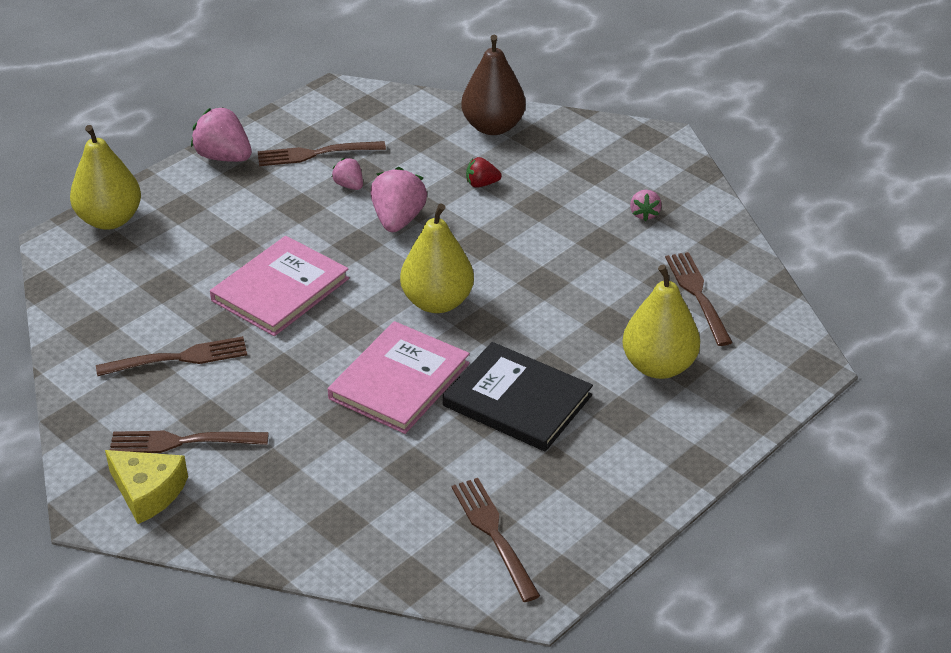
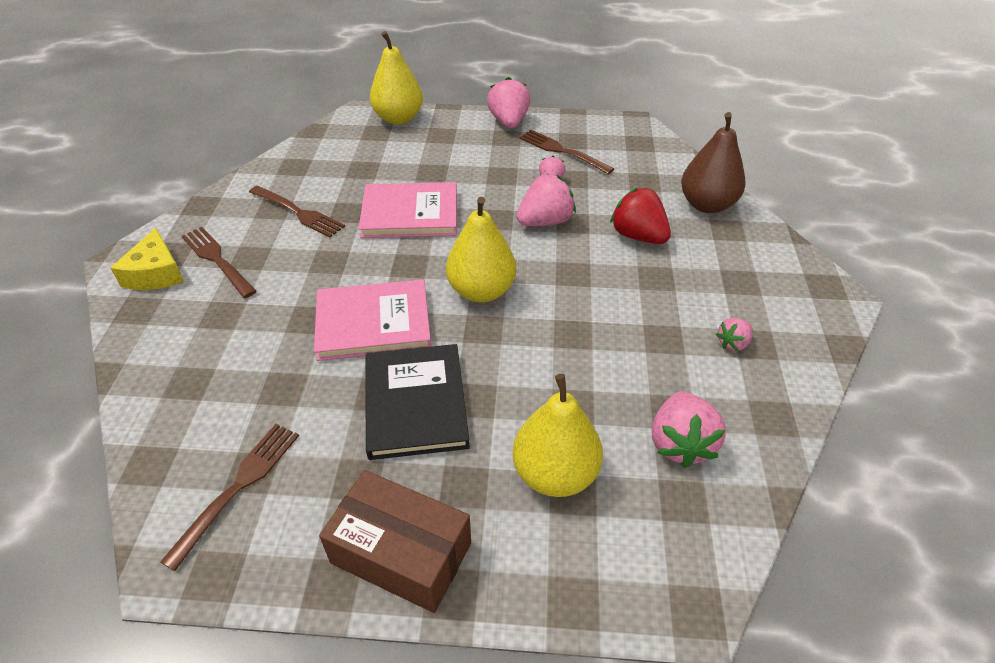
camera: 50 degrees right, 5 degrees up
(481, 184) = (638, 236): red strawberry -> red strawberry, size x1.82
(644, 473) = (401, 553): none -> brown box
(697, 295) = (680, 443): brown fork -> pink strawberry

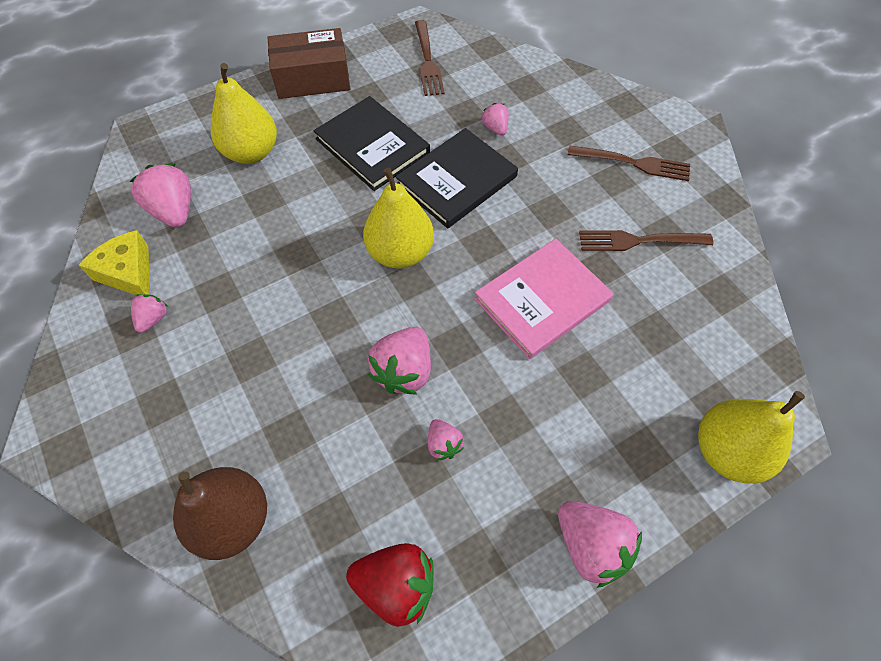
camera: 145 degrees right, 15 degrees up
(156, 273) = (657, 130): yellow cheese -> yellow cheese (128, 272)
(278, 353) = (495, 128): none -> pink strawberry
(373, 323) = (456, 180): pink book -> black book
(562, 151) = (472, 520): brown fork -> none
(638, 236) = (294, 408): red strawberry -> red strawberry (396, 585)

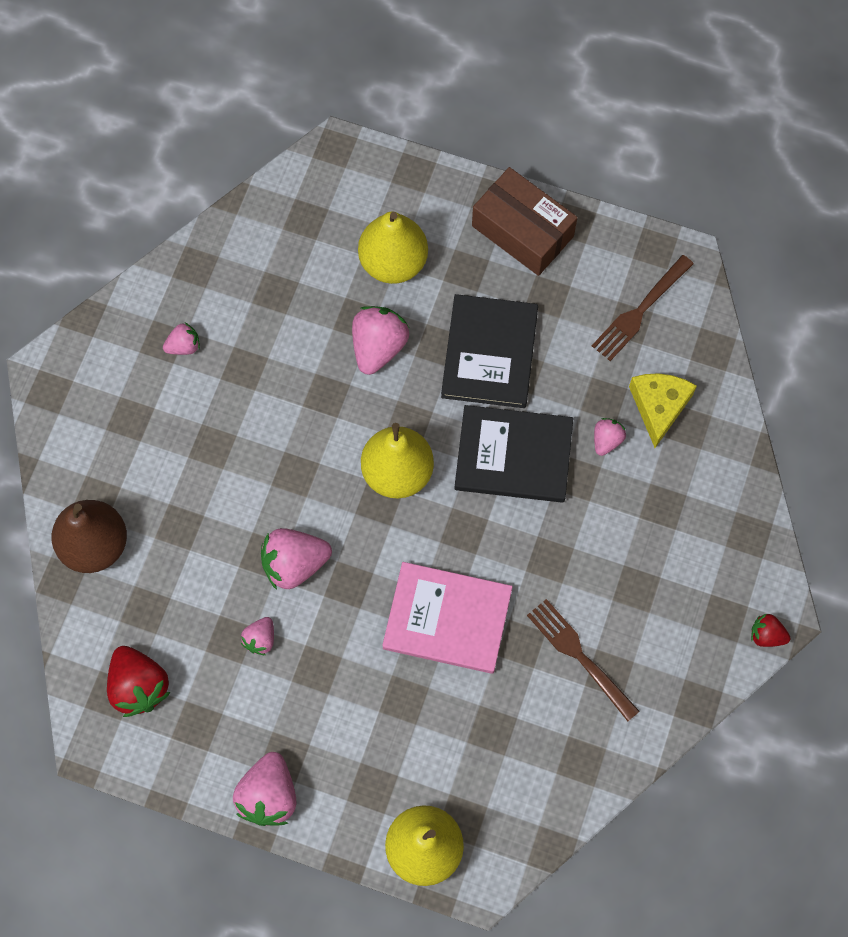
camera: 50 degrees right, 10 degrees up
(128, 272) = (203, 288): yellow cheese -> yellow cheese (659, 407)
(174, 211) = (284, 262): pink strawberry -> pink strawberry (378, 347)
(633, 163) = (672, 592): brown fork -> none
(703, 137) = (766, 635): none -> red strawberry

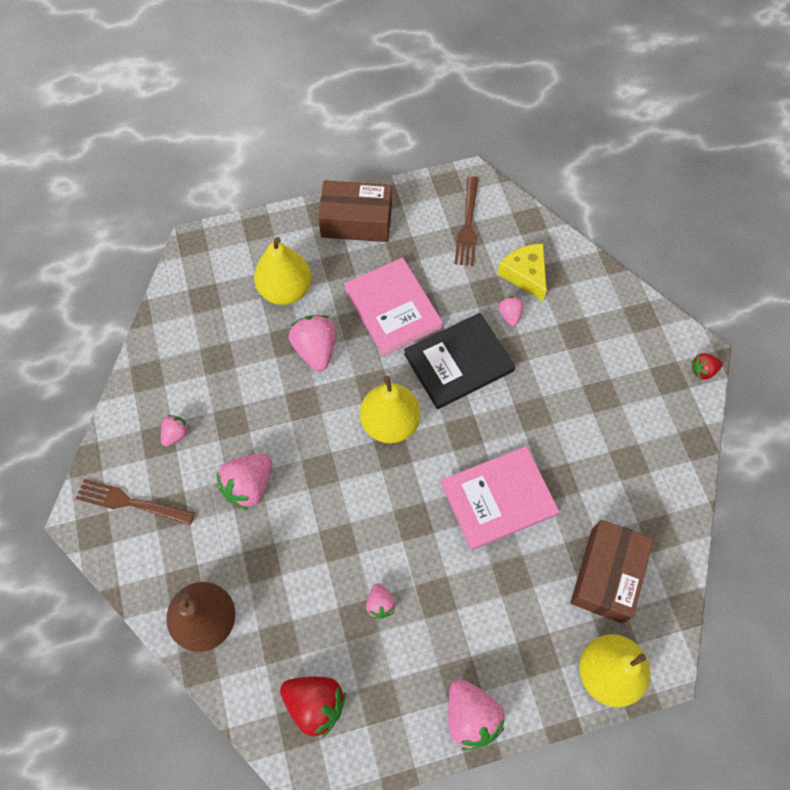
camera: 35 degrees left, 5 degrees down
(294, 564) = (365, 533): pink strawberry -> pink strawberry (249, 486)
(489, 353) = (393, 308): black book -> pink book
(495, 763) = (606, 575): none -> brown box
(579, 656) = (602, 463): brown fork -> brown fork (131, 502)

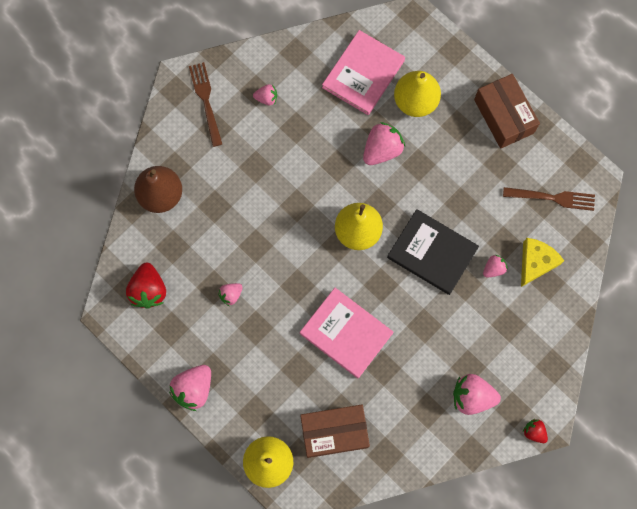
camera: 60 degrees right, 10 degrees up
(249, 486) = (259, 166): pink strawberry -> pink strawberry (472, 396)
(393, 308) = (447, 183): pink book -> pink book (363, 74)
(467, 225) = (552, 198): brown fork -> brown fork turned 150 degrees counterclockwise

